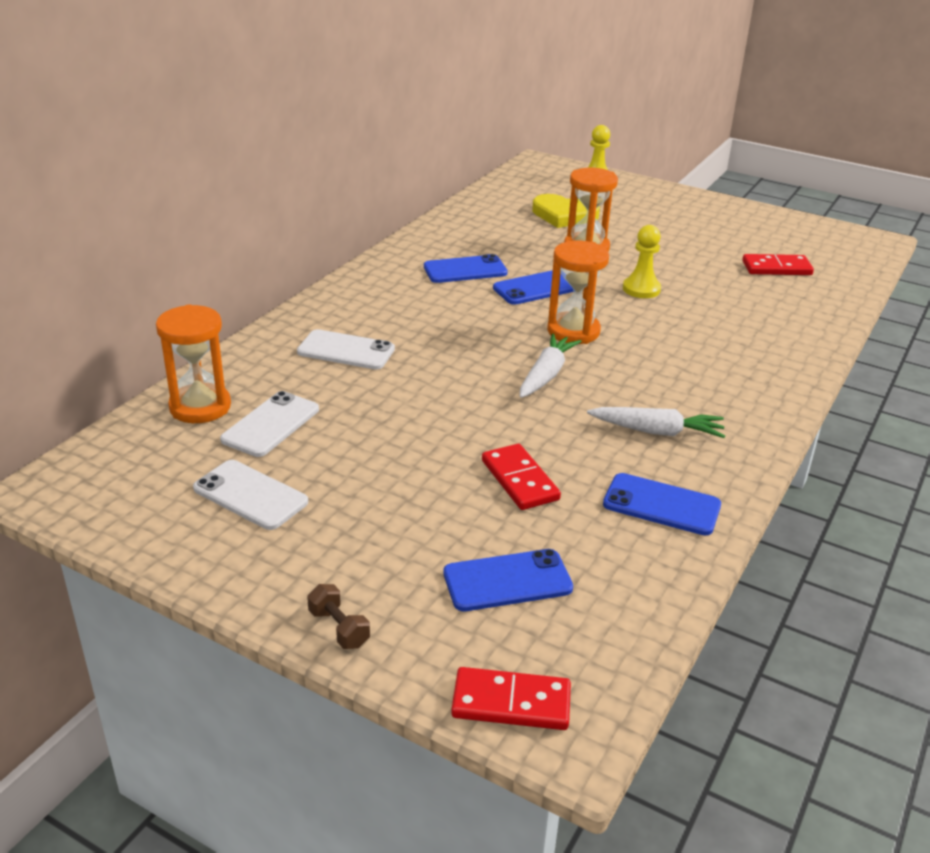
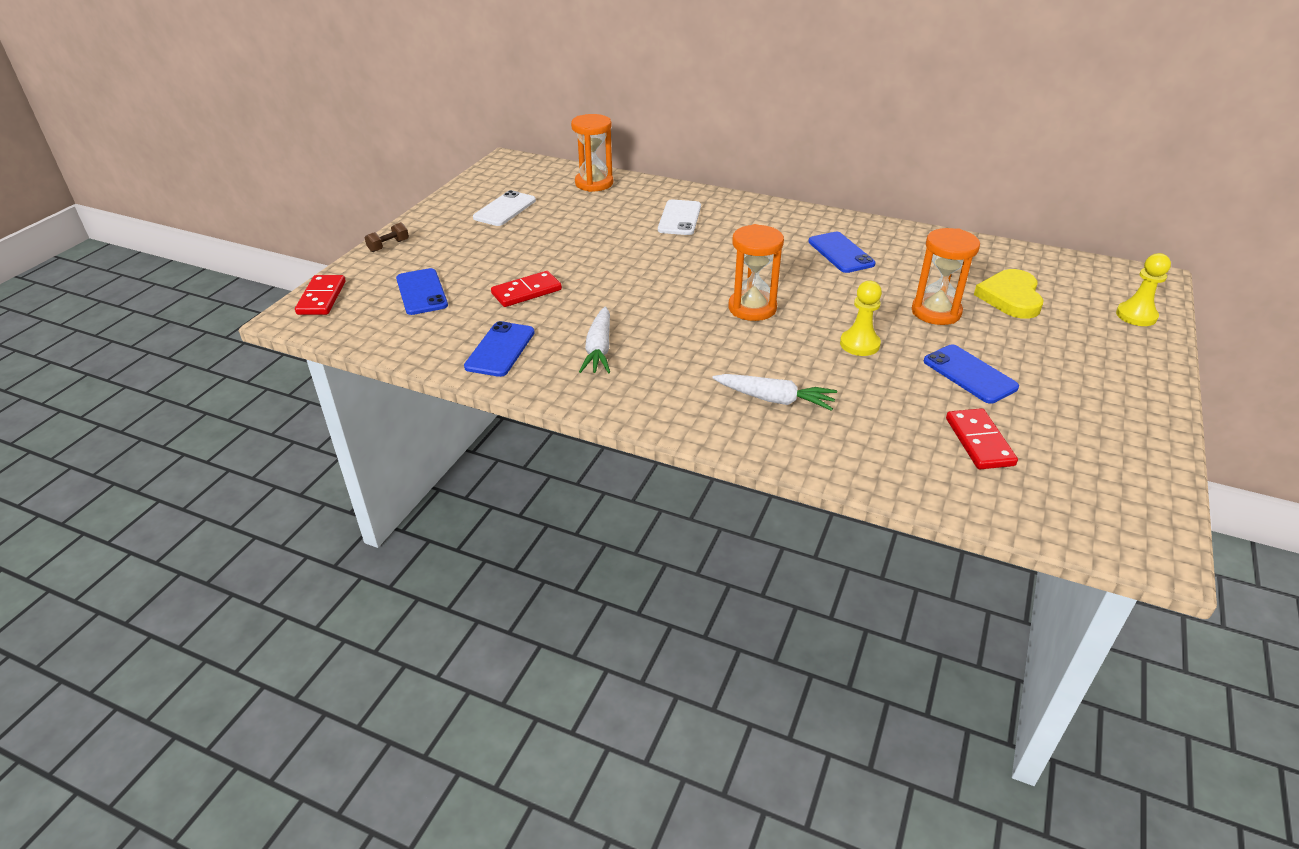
camera: 85 degrees right, 5 degrees up
(270, 424) = (579, 205): white phone -> none
(536, 288) = (826, 287): blue phone -> blue phone (969, 374)
(546, 375) = (672, 297): white carrot -> white carrot (774, 399)

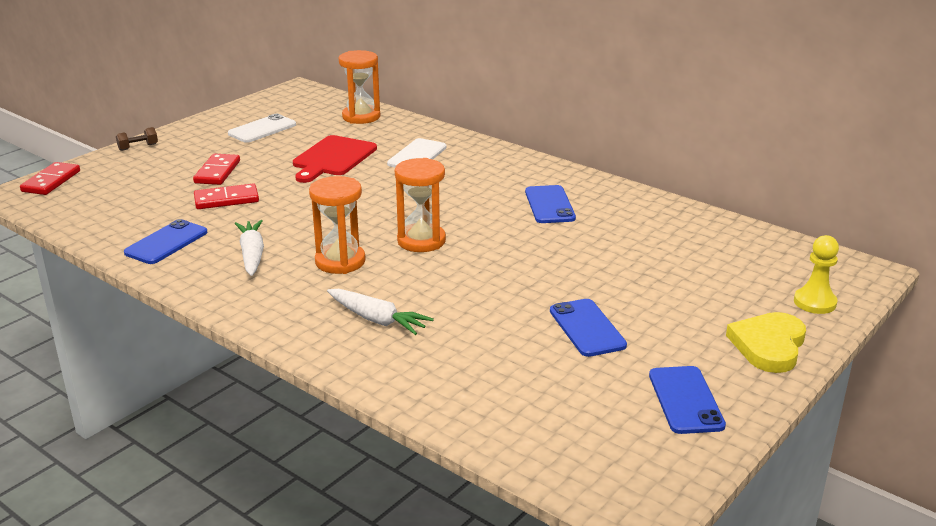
camera: 15 degrees right, 10 degrees down
(421, 292) = (136, 188): blue phone -> blue phone (685, 400)
(599, 349) = (252, 255): white carrot -> white carrot turned 150 degrees clockwise
(600, 231) = (333, 158): none -> red cutting board
(859, 344) = (499, 286): yellow pawn -> none
(936, 312) = (601, 269): orange hourglass -> orange hourglass (340, 261)
(979, 442) = (544, 387): red domino -> red domino (217, 172)
(1010, 297) = (691, 267): yellow heart -> yellow heart (768, 345)

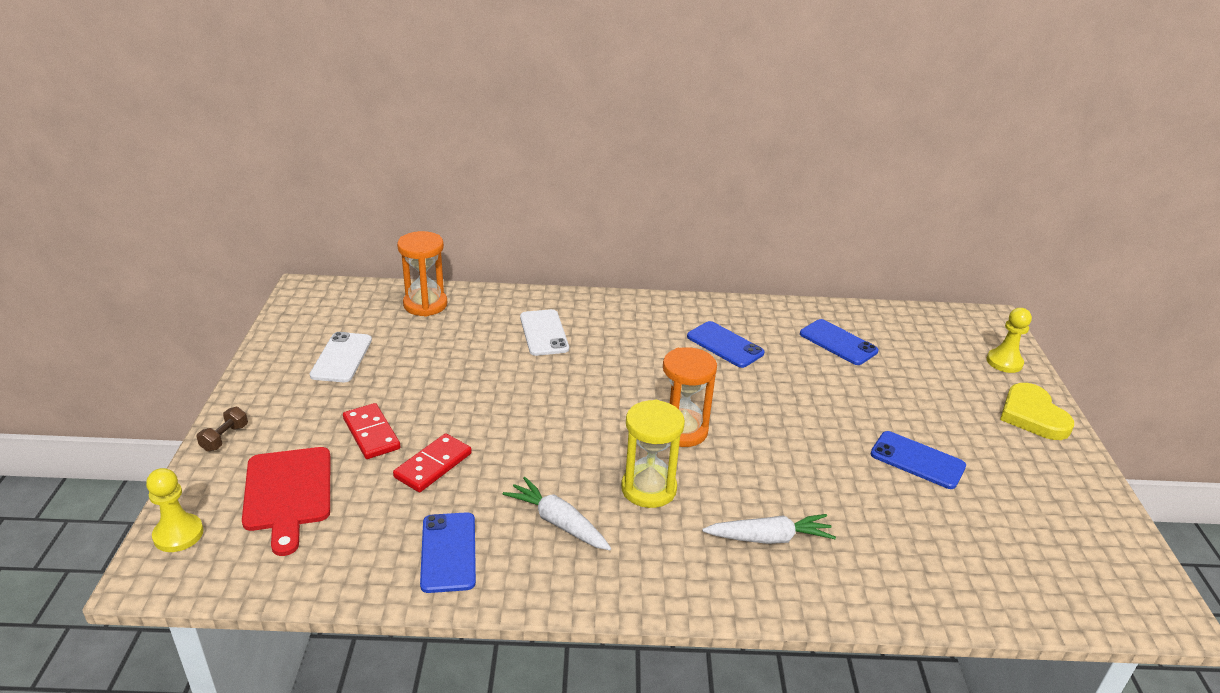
camera: 40 degrees left, 5 degrees up
(51, 181) = (178, 534): red domino -> yellow pawn
(333, 158) = (468, 367): red cutting board -> red cutting board (288, 493)
(340, 261) = (648, 489): orange hourglass -> yellow hourglass
(685, 400) = (1058, 494): blue phone -> blue phone (838, 342)

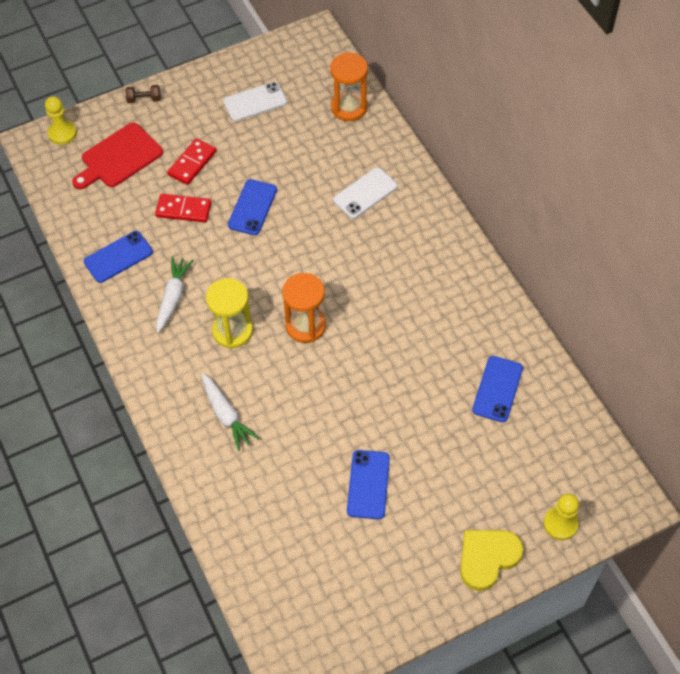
camera: 65 degrees right, 25 degrees up
(725, 345) = (434, 312): blue phone -> blue phone (252, 207)

